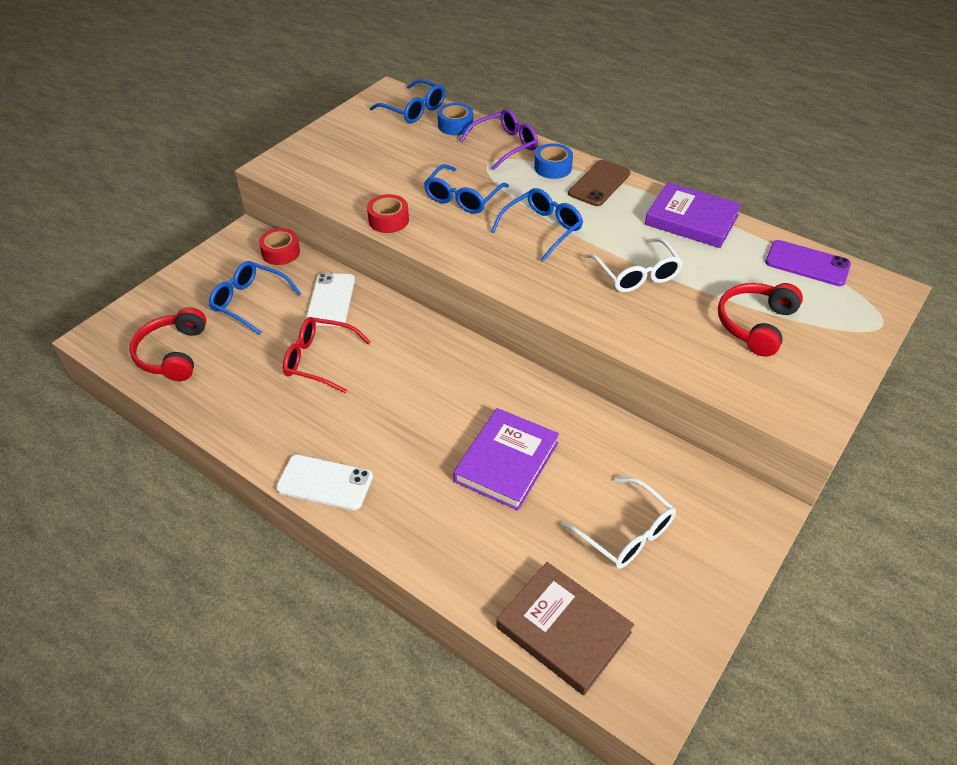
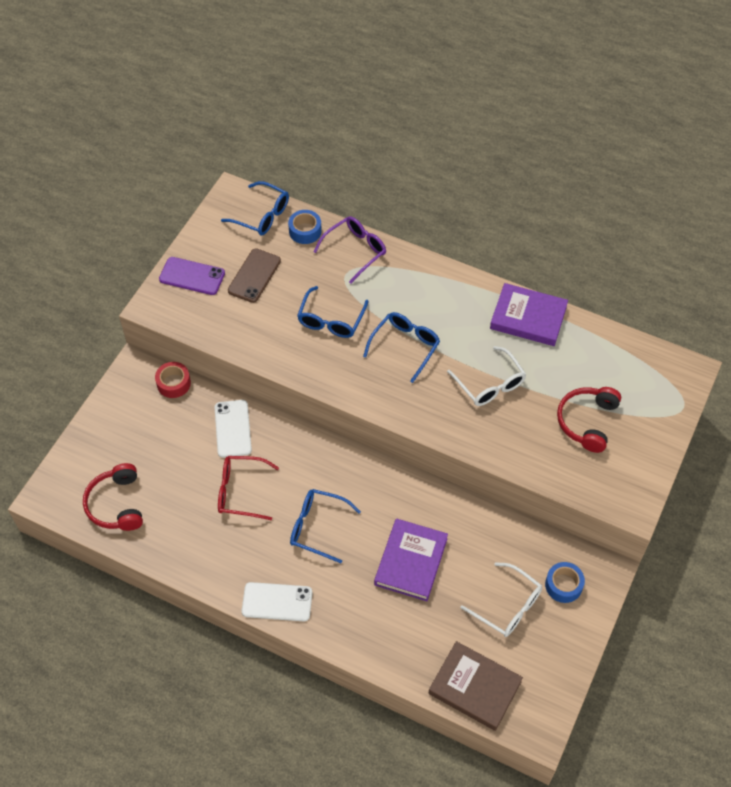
camera: 10 degrees left, 10 degrees up
(250, 302) = (164, 441): blue glasses -> blue glasses (318, 527)
(388, 220) = (273, 355): red tape -> none
(553, 167) = (402, 272): blue tape -> blue tape (563, 585)
(599, 183) = (445, 286): brown phone -> brown phone (254, 276)
(807, 264) = (624, 352): purple phone -> purple phone (192, 276)

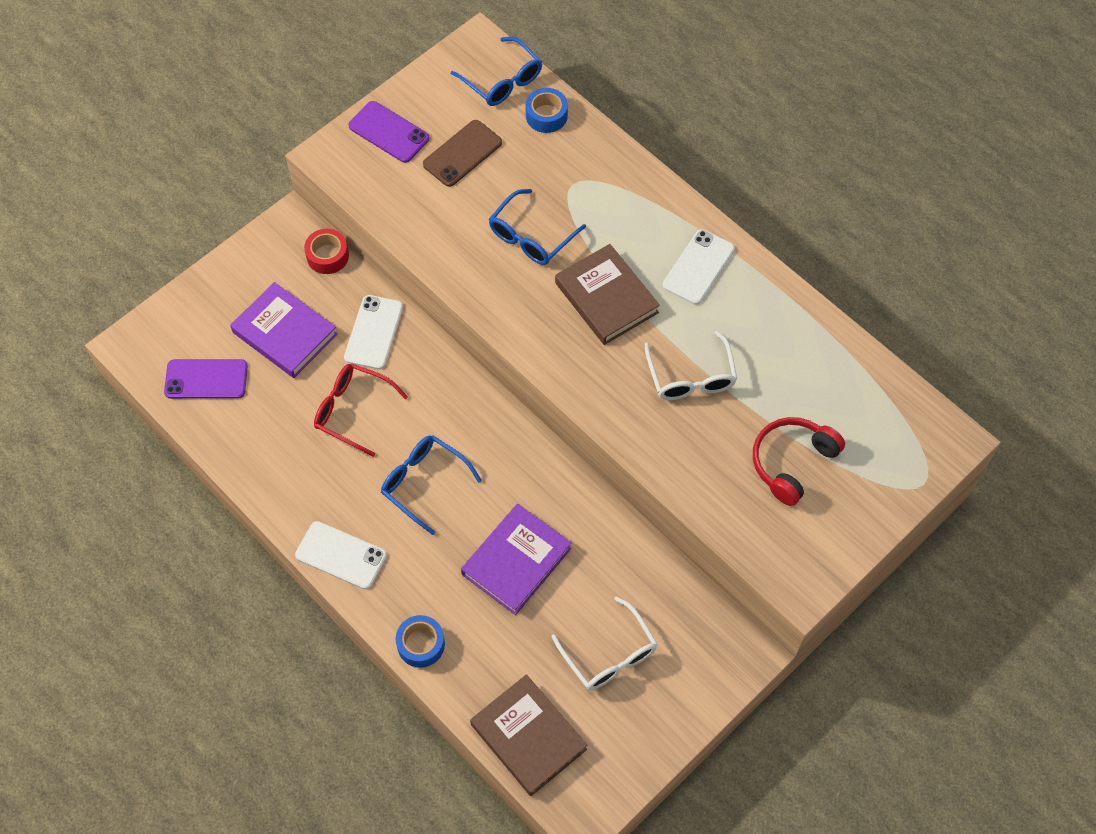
camera: 20 degrees right, 5 degrees up
(116, 504) = (206, 379): red headphones -> purple phone
(355, 251) = (596, 159): purple glasses -> none
(405, 347) = (606, 297): blue glasses -> brown book
(461, 305) = (698, 267): none -> white phone
(528, 317) = (775, 308): purple book -> purple book (285, 333)
(563, 585) = (688, 652): blue tape -> blue tape (421, 644)

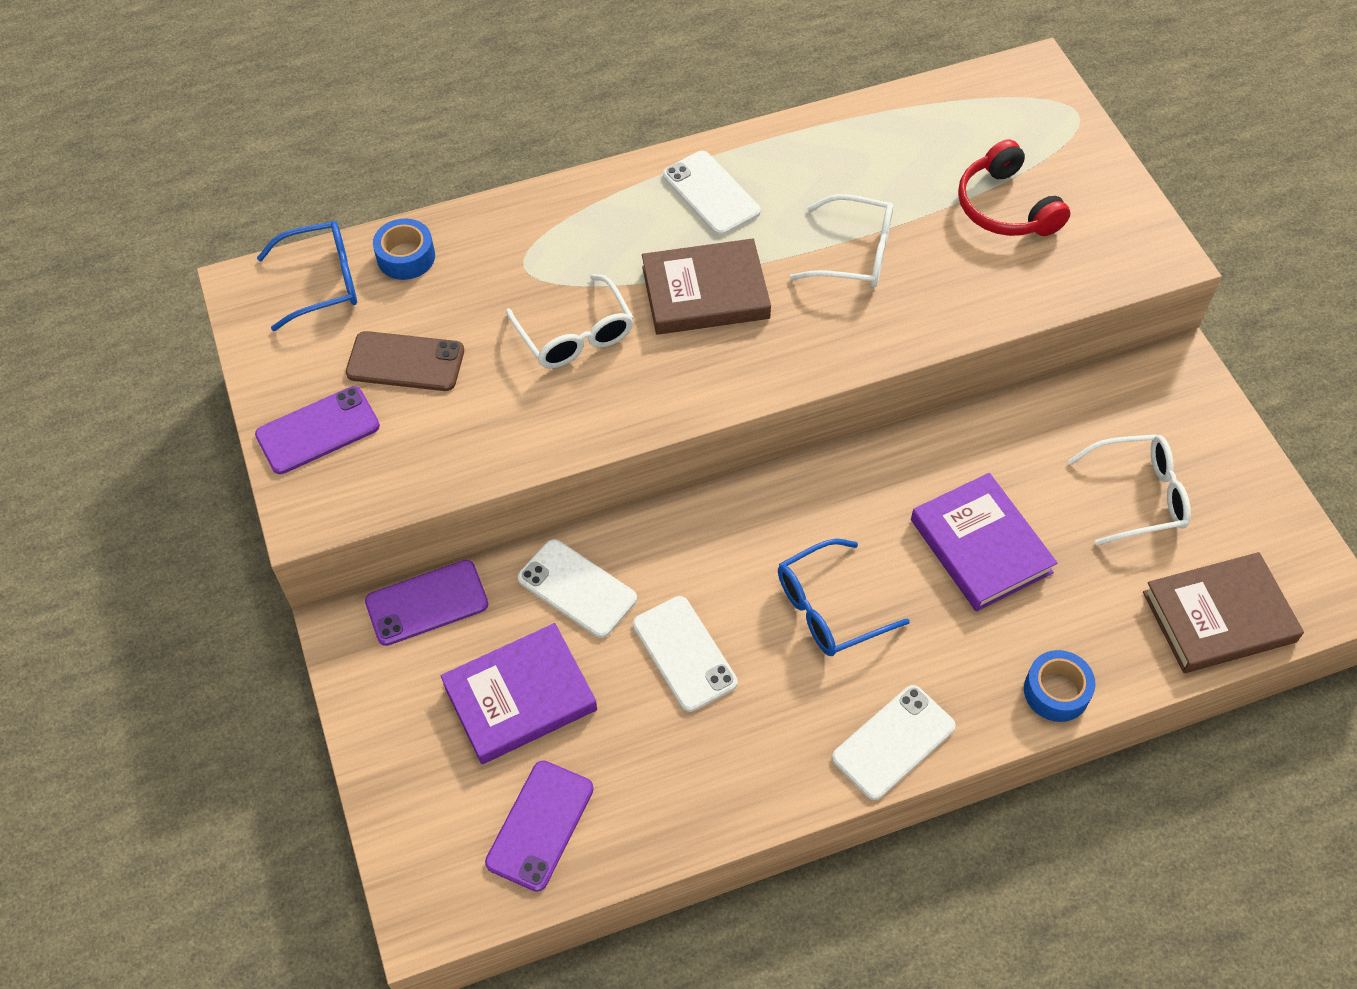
camera: 65 degrees left, 5 degrees down
(327, 256) = (427, 603): red tape -> purple phone
(353, 411) = (684, 653): red glasses -> white phone
(462, 153) = (405, 362): brown phone -> brown phone turned 60 degrees counterclockwise
(531, 236) = (575, 334): blue glasses -> white glasses

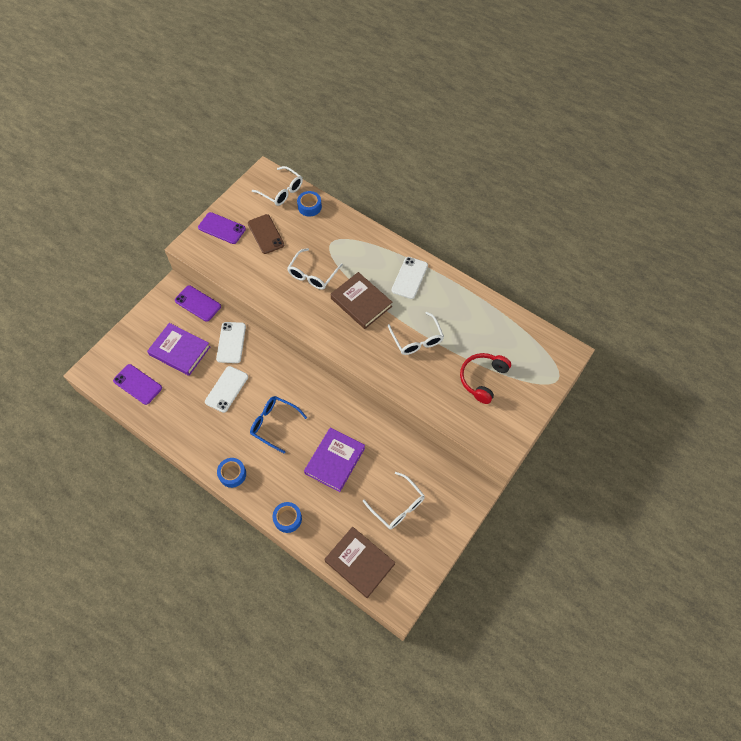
camera: 55 degrees right, 5 degrees up
(321, 282) = (281, 191): blue glasses -> white glasses
(540, 825) = (138, 384): purple phone -> purple phone turned 45 degrees clockwise
(893, 742) = (232, 474): white phone -> blue tape

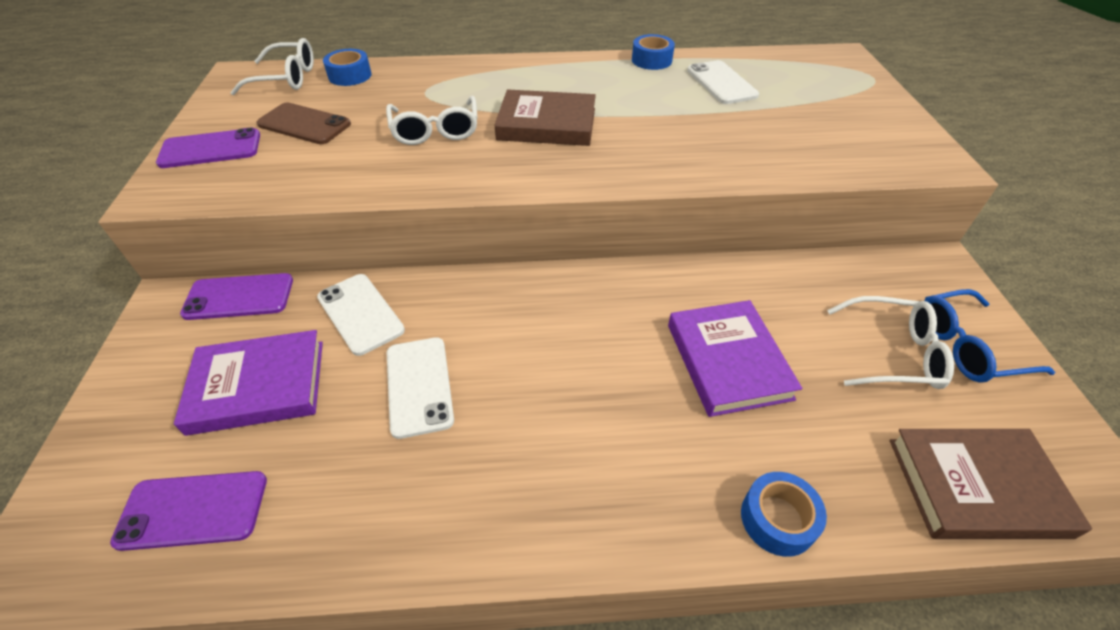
camera: 40 degrees left, 15 degrees down
(232, 474) = (583, 526): blue tape -> blue tape (651, 60)
(274, 424) = (568, 379): blue glasses -> blue glasses (968, 346)
(409, 278) = (579, 77): white phone -> white phone (721, 83)
(416, 339) = (672, 121): white glasses -> none
(482, 379) = (805, 116): red headphones -> none

